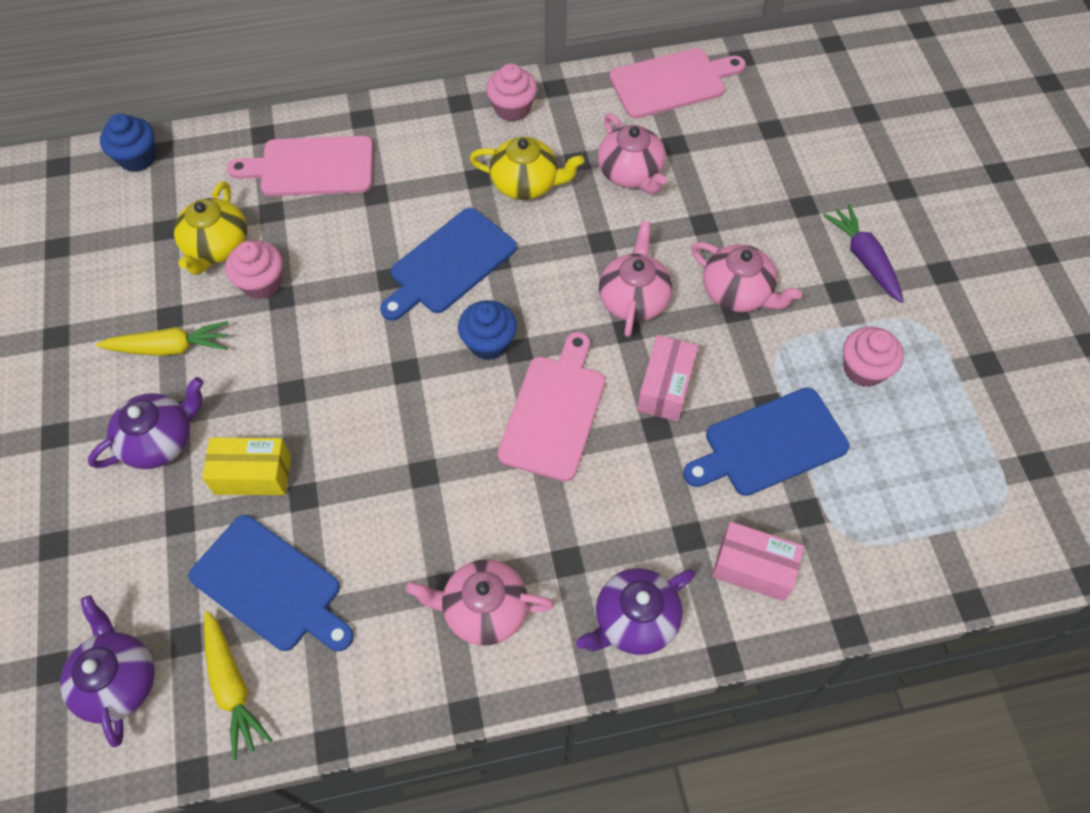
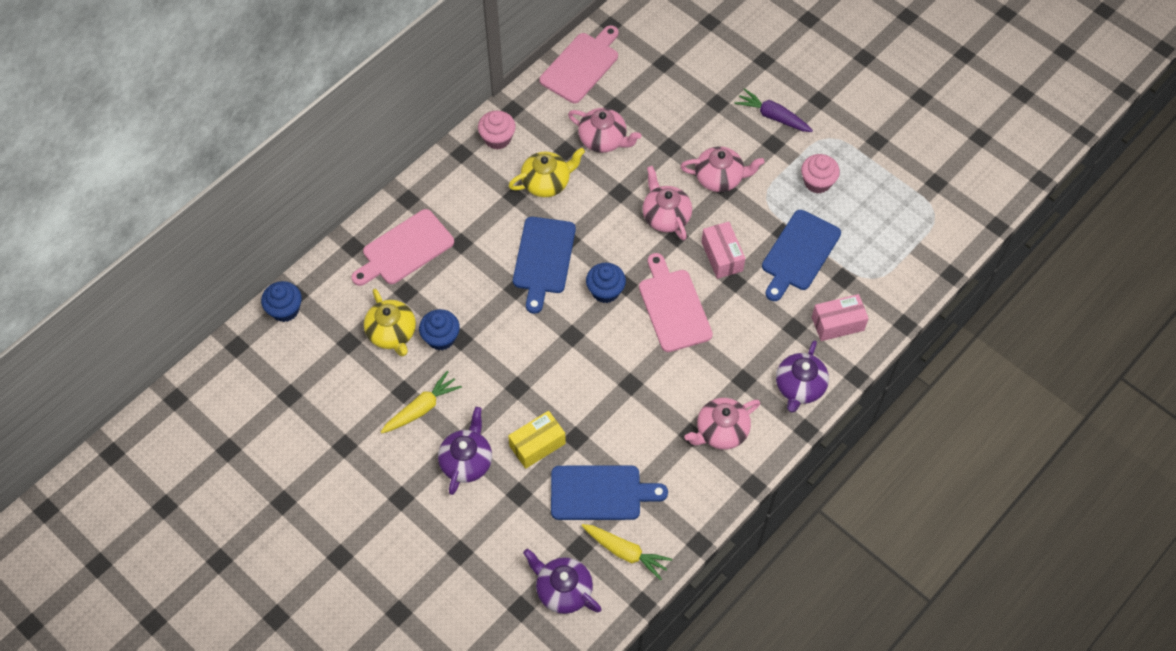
camera: 35 degrees left, 0 degrees up
(261, 283) = (441, 338): pink cupcake -> blue cupcake

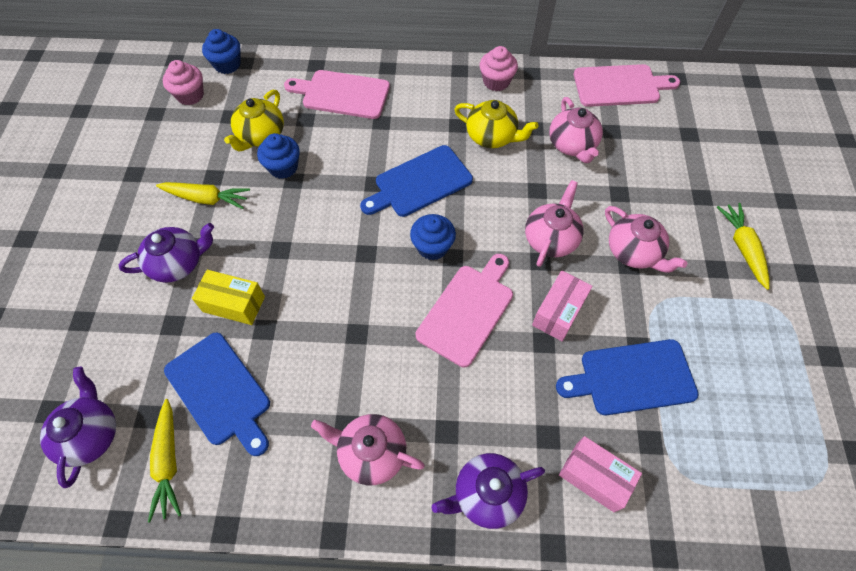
camera: 50 degrees right, 0 degrees up
(773, 116) = (742, 248): purple carrot -> yellow carrot
(817, 182) = (723, 336): pink cupcake -> pink cupcake (190, 95)

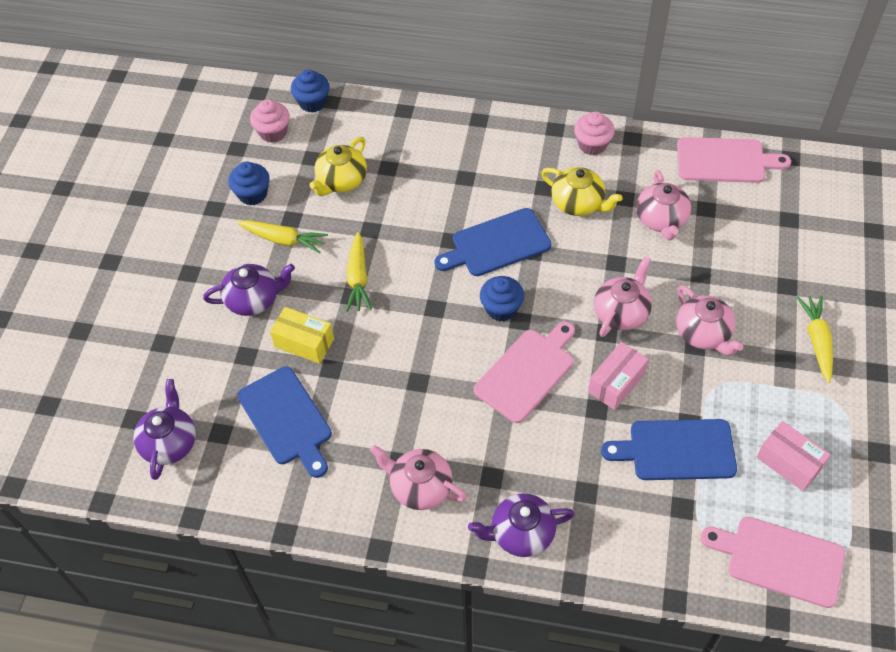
camera: 10 degrees right, 5 degrees down
(168, 462) = (237, 473): yellow carrot -> yellow carrot (358, 278)
(283, 167) = (361, 215): blue cupcake -> blue cupcake (252, 194)
(342, 94) = (428, 144): pink cutting board -> pink cutting board (780, 560)
(594, 477) = (623, 531): pink box -> pink box (789, 463)

